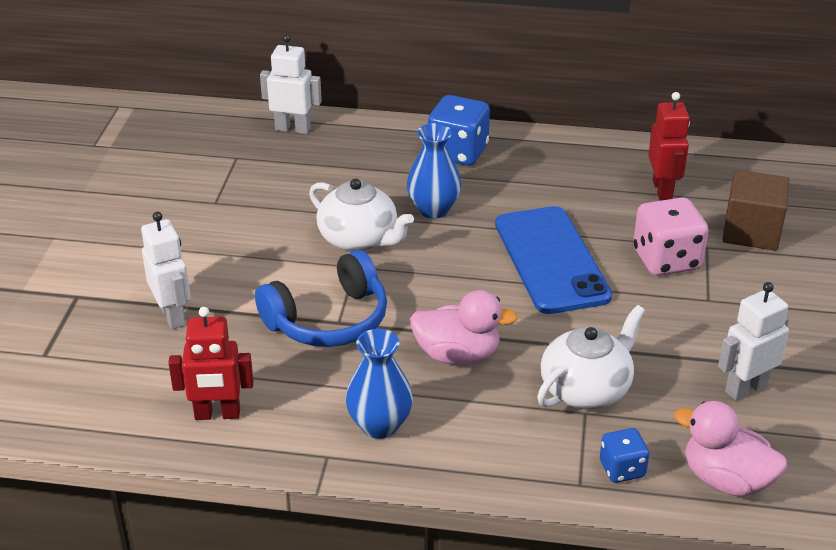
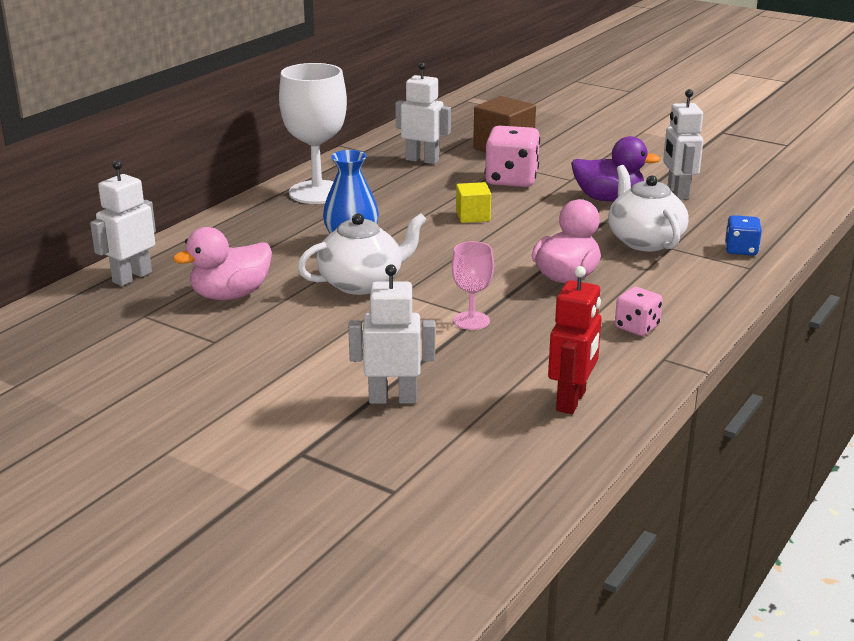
camera: 65 degrees left, 10 degrees down
(328, 320) = (471, 321): blue headphones -> pink goblet
(379, 425) = (636, 327): blue vase -> pink dice
(458, 152) = (276, 215): blue dice -> none
(525, 157) = (317, 192): none -> white goblet
(551, 260) = (473, 216): blue phone -> yellow cube
(663, 190) = (422, 160): red robot -> white robot
(678, 339) = (608, 199): none -> purple duck
(726, 480) = (769, 221): pink duck -> pink duck (230, 295)

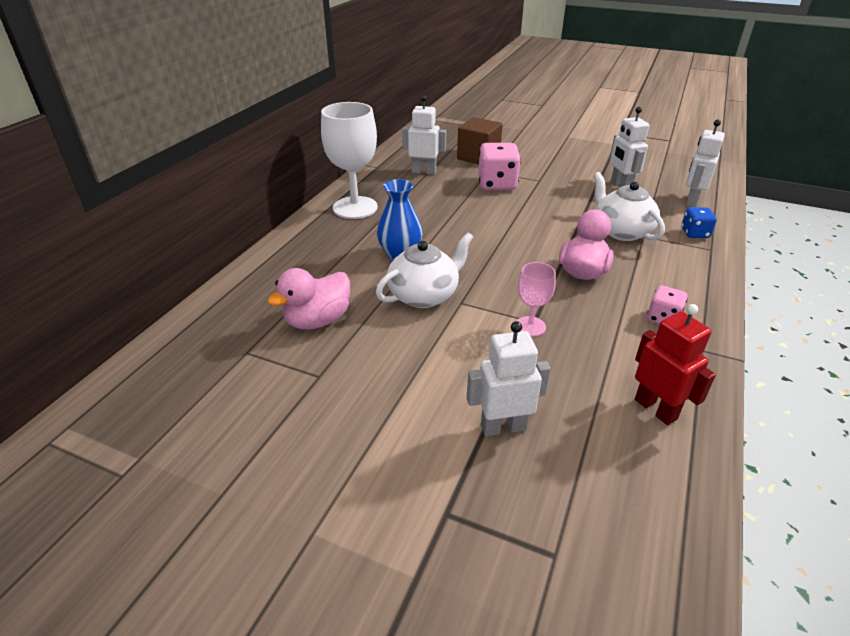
camera: 10 degrees left, 10 degrees up
(132, 277) = (225, 309): white robot -> white robot (691, 201)
(473, 216) = (483, 219): yellow cube -> none
(571, 401) = (656, 409): red robot -> red robot turned 45 degrees counterclockwise
(608, 199) = (575, 195): purple duck -> none

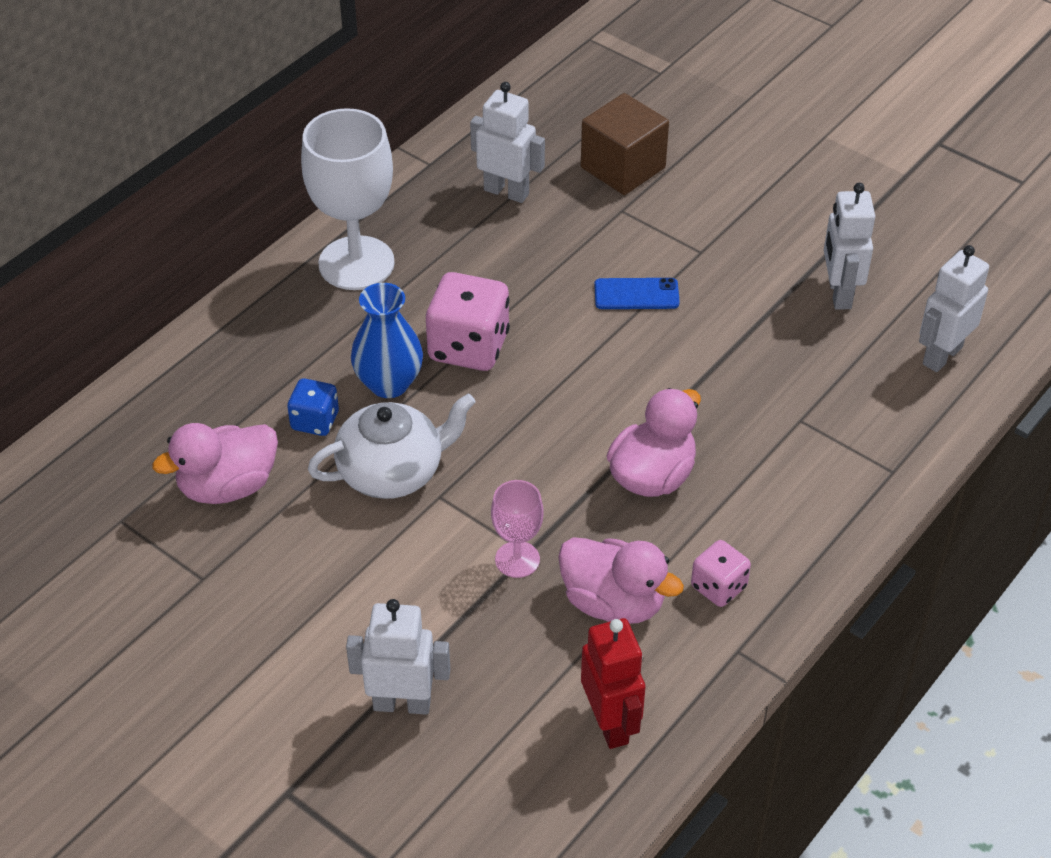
camera: 15 degrees right, 10 degrees up
(497, 184) = (620, 248): pink dice -> pink dice (468, 347)
(518, 199) = (636, 294): none -> blue phone
(606, 338) = (613, 602): none -> pink duck
(621, 231) = (769, 403): white teapot -> none
(694, 233) = (891, 432): blue dice -> blue dice (315, 421)

